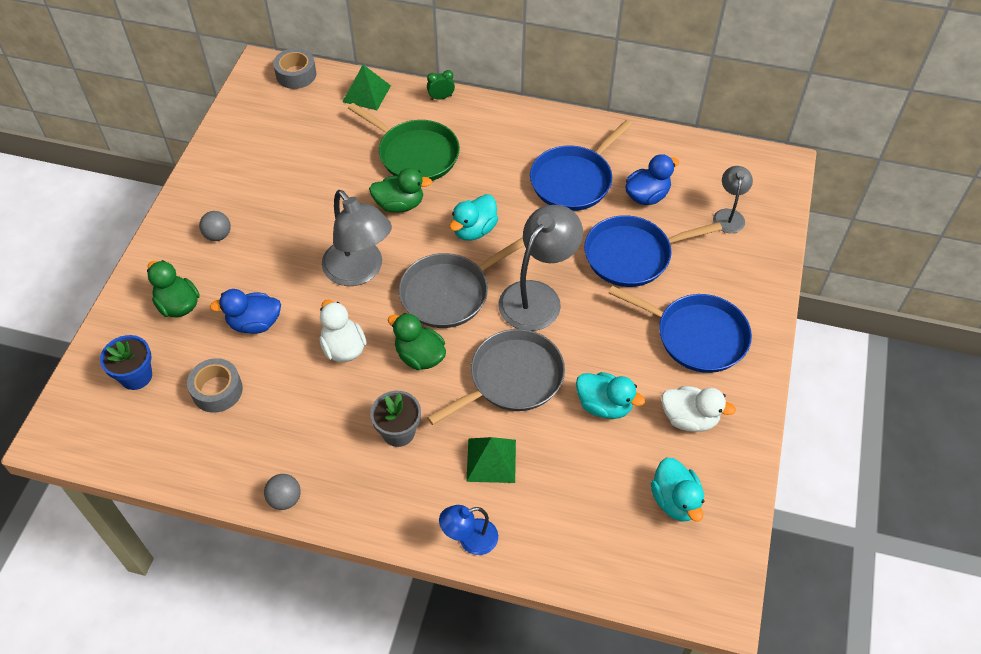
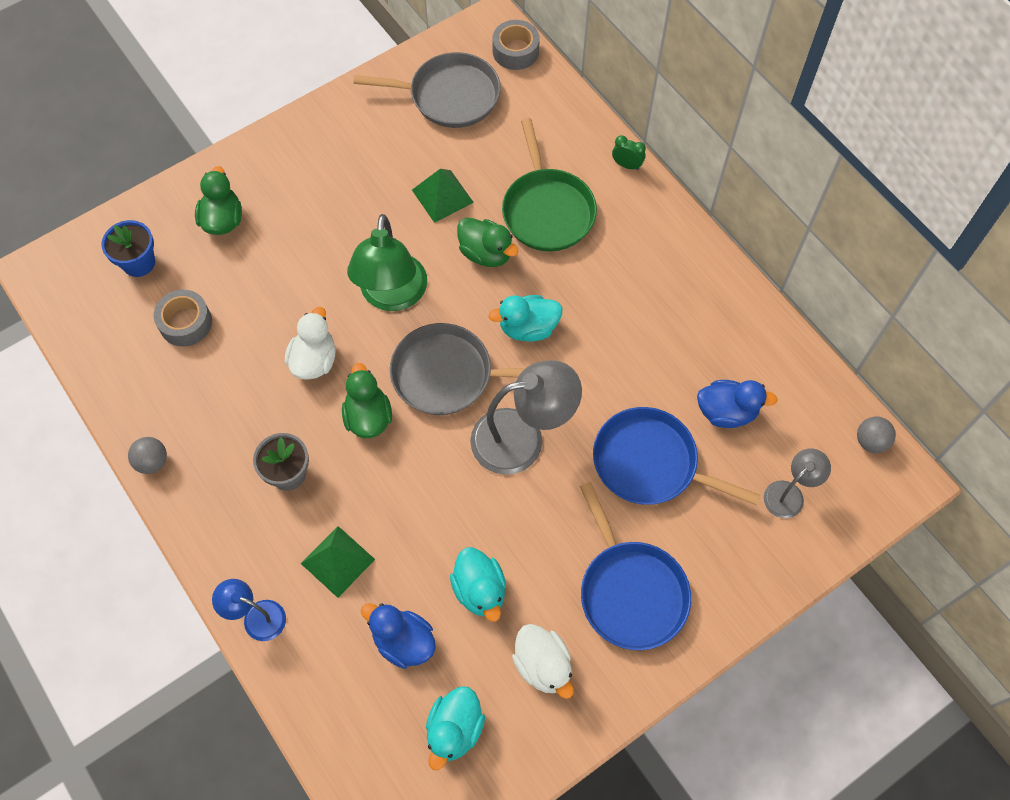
camera: 40 degrees right, 10 degrees up
(218, 235) = (309, 174): grey ball -> grey ball (870, 441)
(254, 323) = (265, 282): blue duck -> blue duck (403, 641)
(359, 271) = (392, 296): grey lamp -> green lamp
(366, 93) = (561, 114): green pyramid -> green pyramid (442, 196)
(512, 378) = (425, 500): grey pan -> grey pan (450, 96)
(573, 180) = (670, 343): blue pan -> none

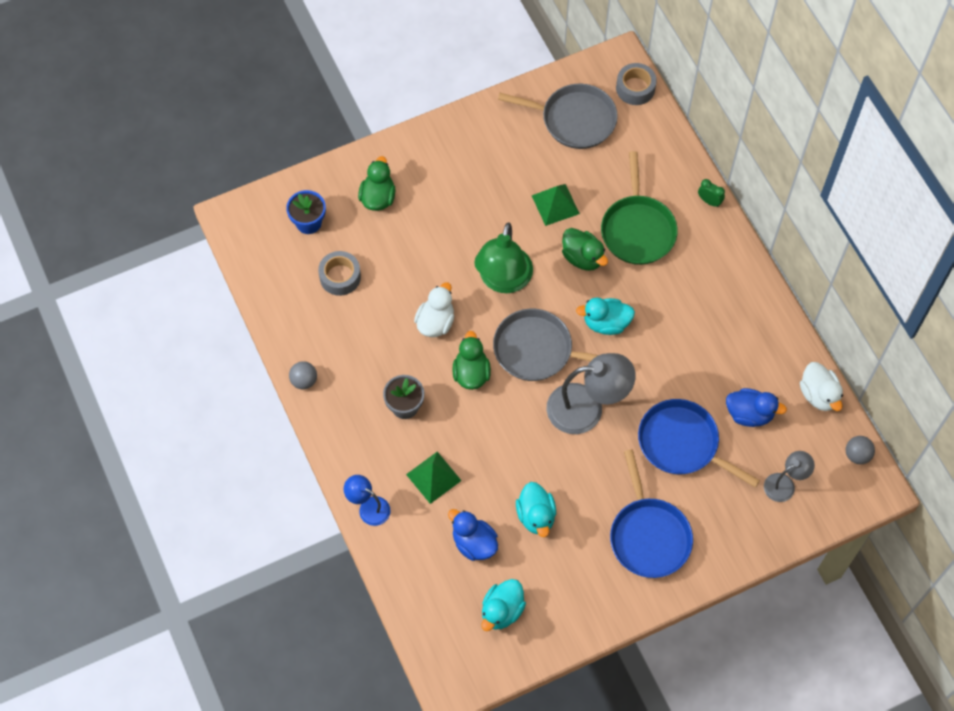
camera: 10 degrees right, 0 degrees up
(543, 665) = (574, 577): white duck -> white duck (819, 395)

